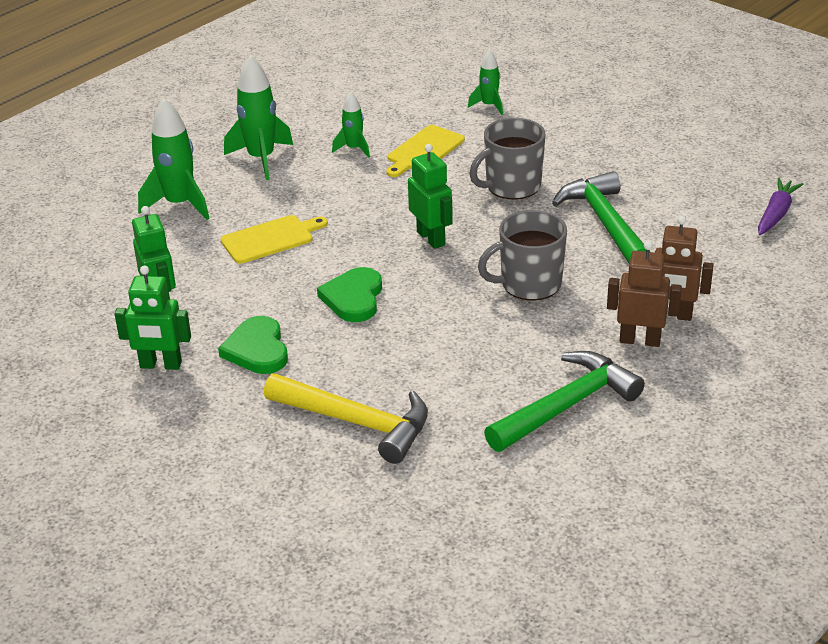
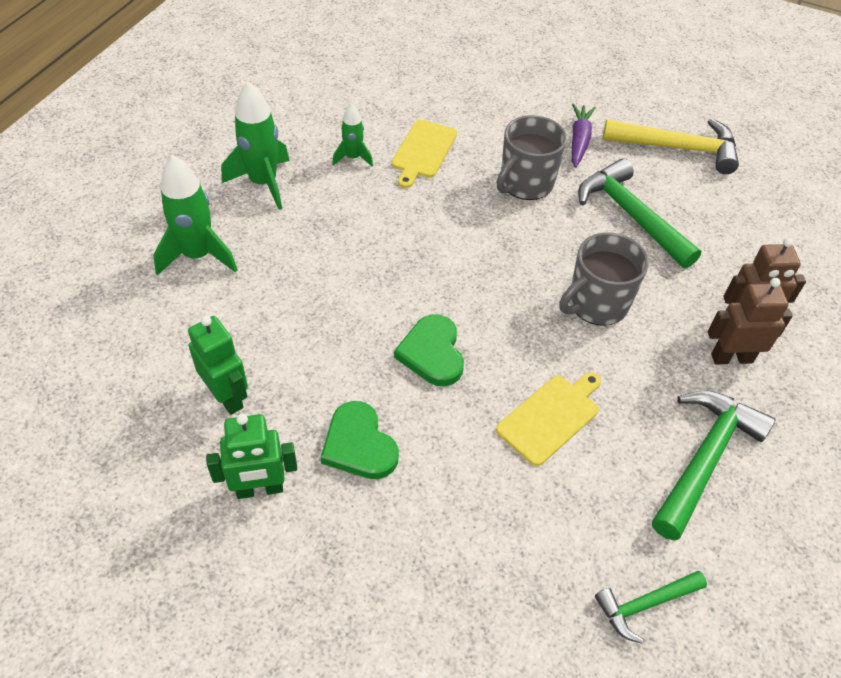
camera: 20 degrees left, 15 degrees up
(270, 239) = (314, 287): yellow cutting board -> yellow cutting board (550, 417)
(356, 422) = (506, 529): yellow hammer -> yellow hammer (677, 148)
(431, 238) = (477, 261): green robot -> none
(451, 489) = (645, 604): none -> green hammer
(489, 106) = (462, 89): green rocket -> none
(776, 214) = (774, 183): purple carrot -> purple carrot (579, 141)

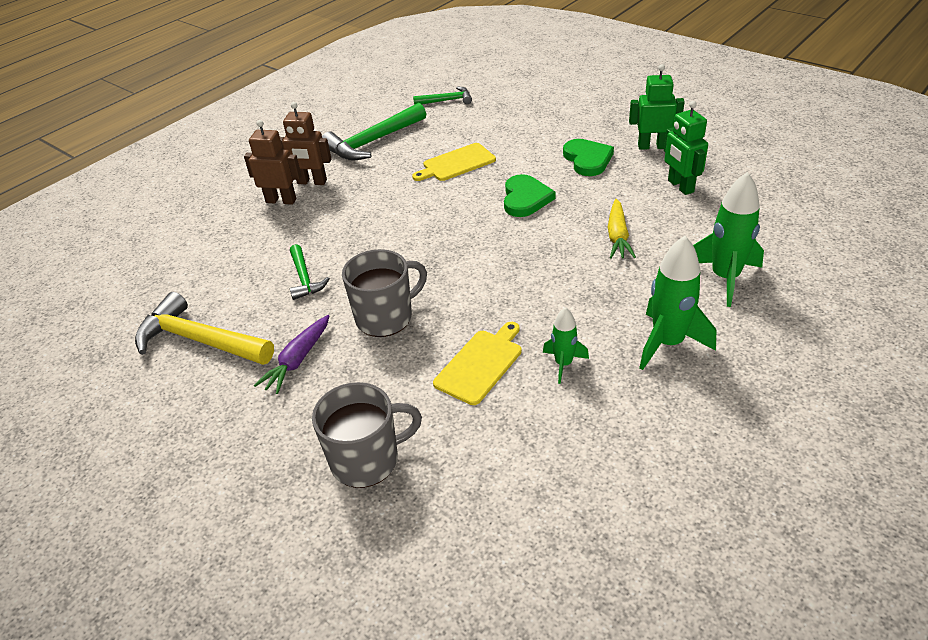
camera: 160 degrees left, 10 degrees down
(310, 301) = (617, 236): none -> yellow carrot
(596, 304) = (384, 218): grey mug -> grey mug (366, 460)
(631, 215) = (304, 278): green hammer -> green hammer, size x0.56

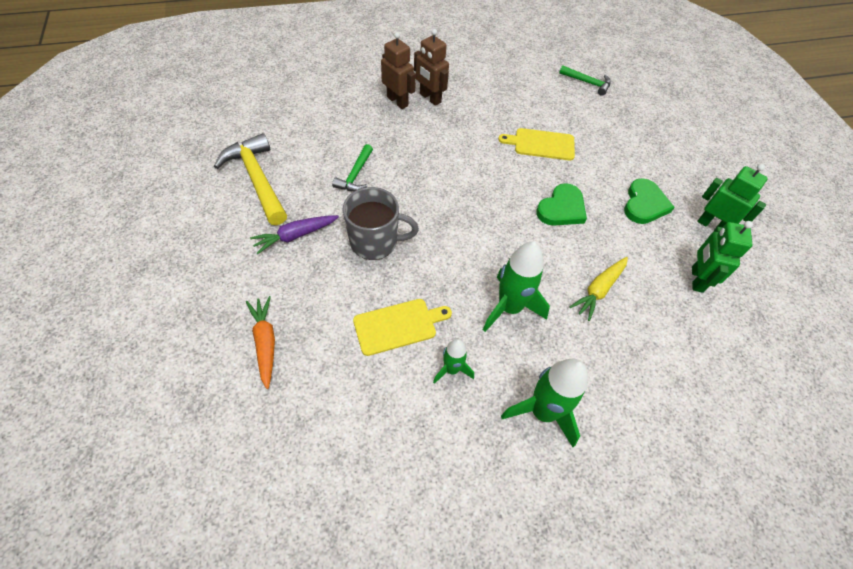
camera: 30 degrees right, 15 degrees up
(366, 460) = (265, 342): grey mug -> orange carrot
(373, 142) = (501, 88): green hammer -> none
(724, 278) = (646, 390): green rocket -> green rocket (509, 308)

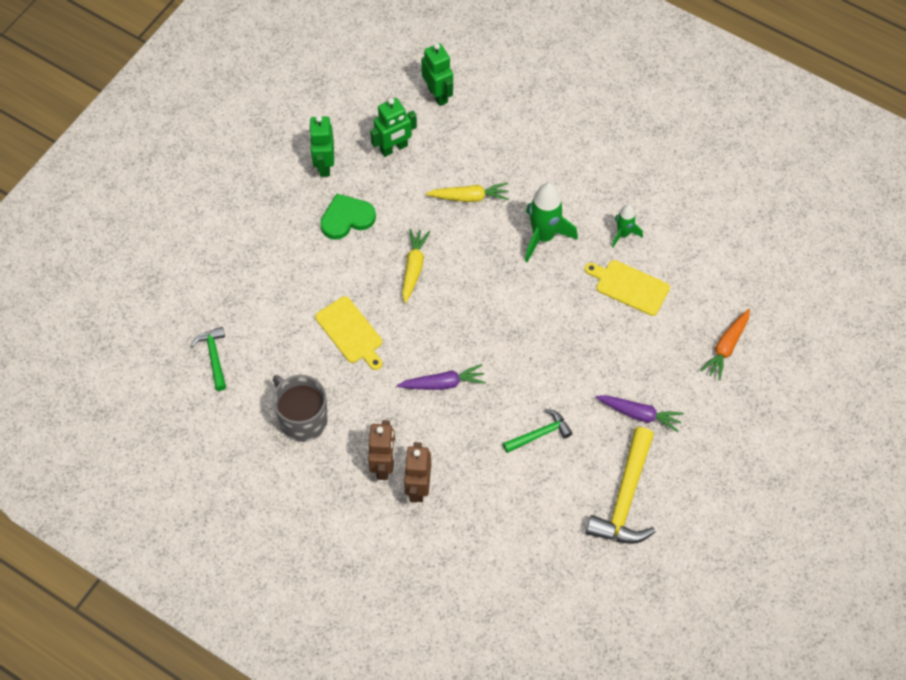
camera: 130 degrees left, 5 degrees up
(375, 242) = (584, 359): grey mug -> grey mug (302, 419)
(451, 158) = (443, 383): none -> purple carrot
(542, 412) = (595, 170): green rocket -> none
(561, 208) = (413, 268): green heart -> yellow carrot
(742, 357) = (438, 94): none -> green robot

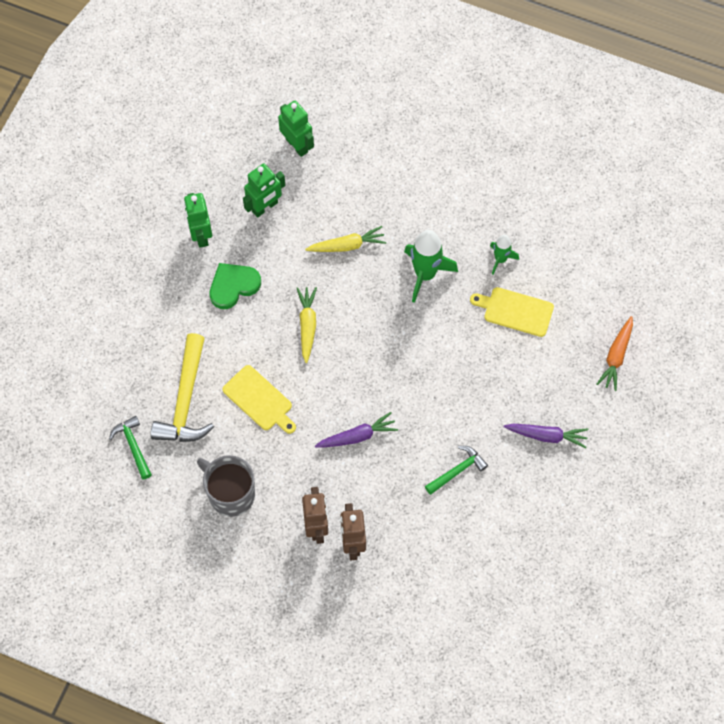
camera: 10 degrees left, 5 degrees up
(625, 498) = (547, 519): yellow hammer -> yellow hammer (185, 400)

